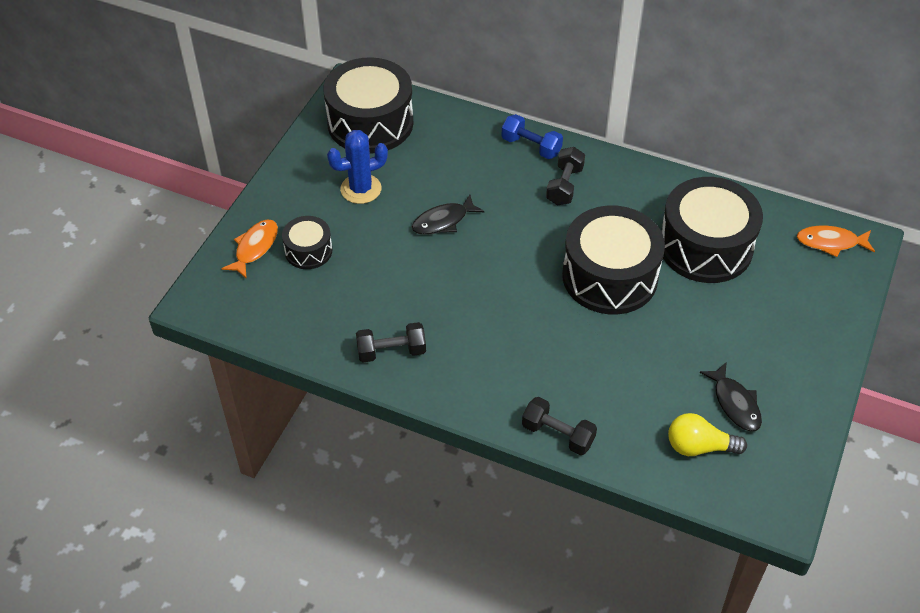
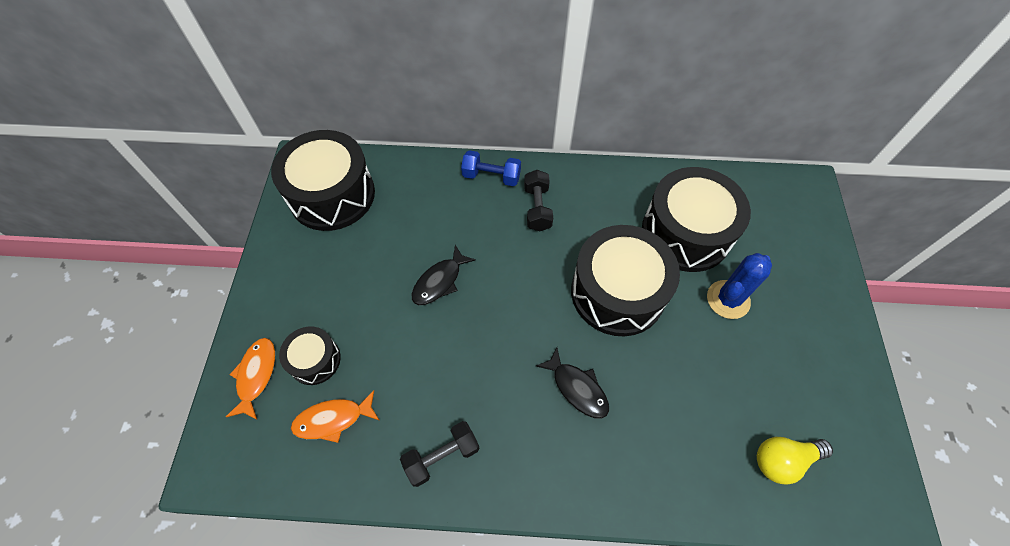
camera: 20 degrees left, 10 degrees up
(361, 189) = (346, 270): blue cactus -> blue cactus (728, 299)
(558, 434) = (647, 498): black dumbbell -> none
(735, 403) = (790, 396): black fish -> black fish (577, 388)
(831, 242) = (785, 196): orange fish -> orange fish (333, 419)

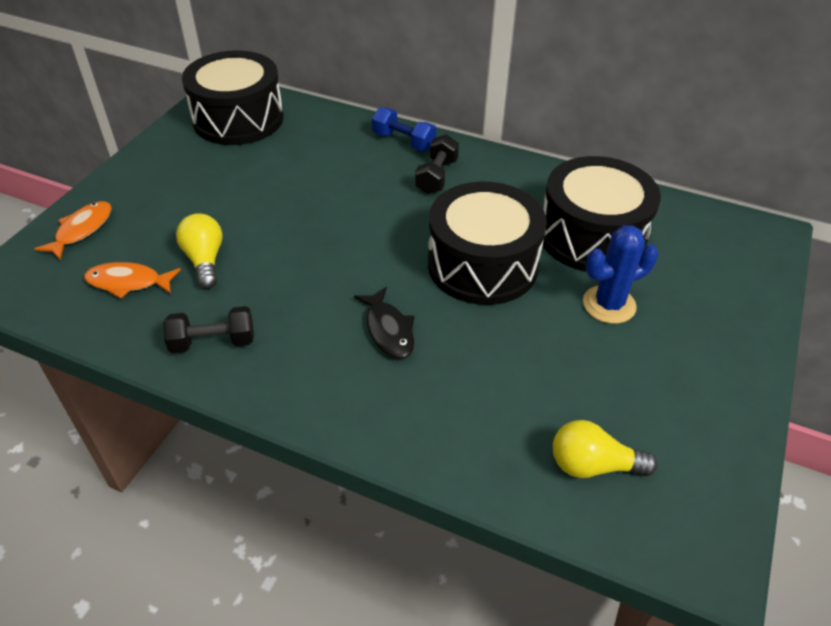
camera: 20 degrees right, 15 degrees down
(315, 360) = (141, 234): black drum -> none
(388, 369) = (205, 260): none -> yellow light bulb
(440, 281) = (299, 207): black fish -> none

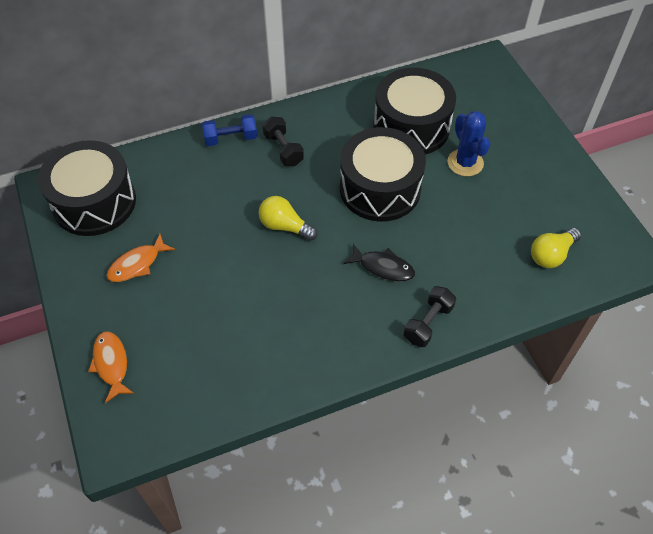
camera: 45 degrees left, 10 degrees up
(128, 282) = (199, 368): orange fish -> orange fish (137, 264)
(205, 260) = (224, 314): yellow light bulb -> yellow light bulb (285, 226)
(213, 342) = (303, 356): black dumbbell -> black dumbbell (428, 323)
(609, 305) = (465, 163): blue cactus -> blue cactus turned 45 degrees counterclockwise

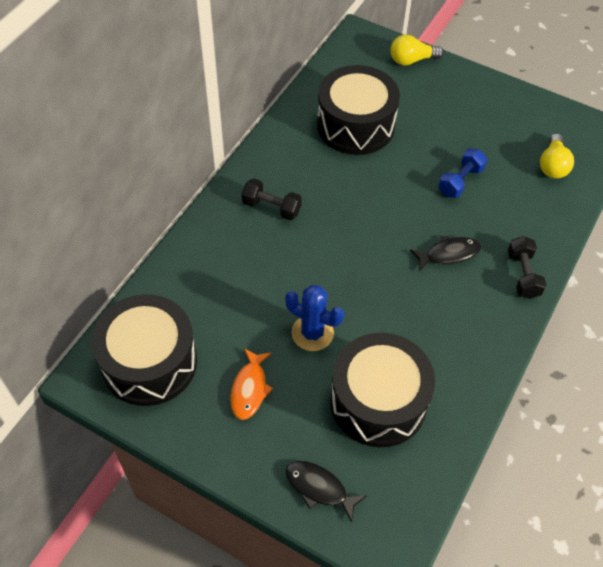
camera: 40 degrees left, 0 degrees up
(111, 364) = (319, 488): orange fish -> black fish
(231, 138) = (215, 225): blue dumbbell -> blue dumbbell (460, 181)
(285, 226) = (340, 272): yellow light bulb -> yellow light bulb (411, 60)
(380, 188) = (383, 192): black drum -> black drum (378, 401)
(465, 163) = (425, 131): blue cactus -> blue cactus (312, 333)

